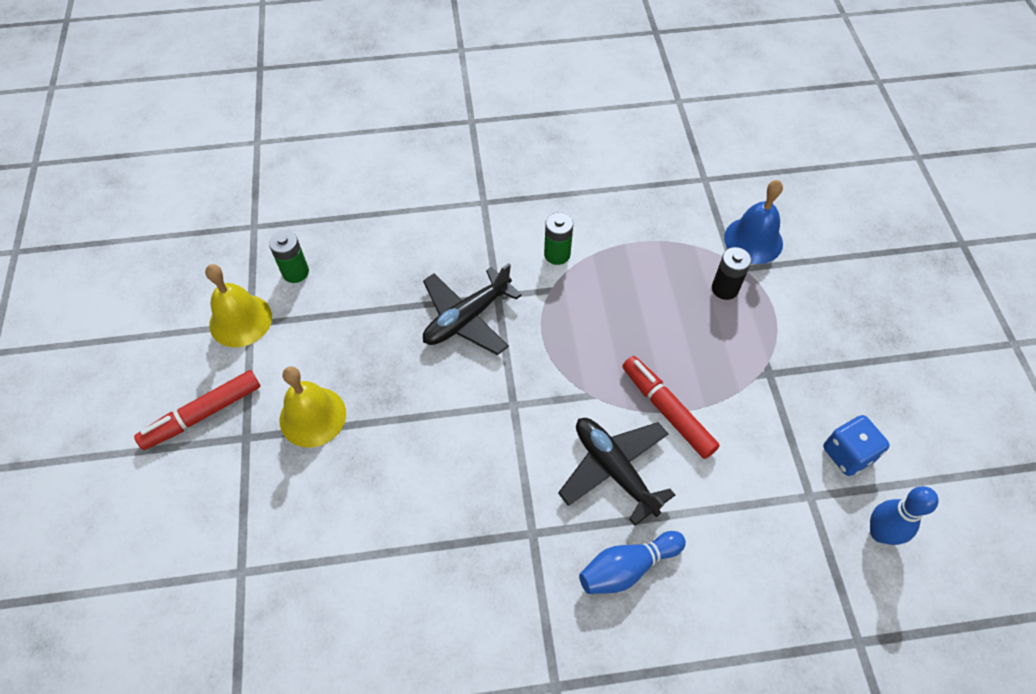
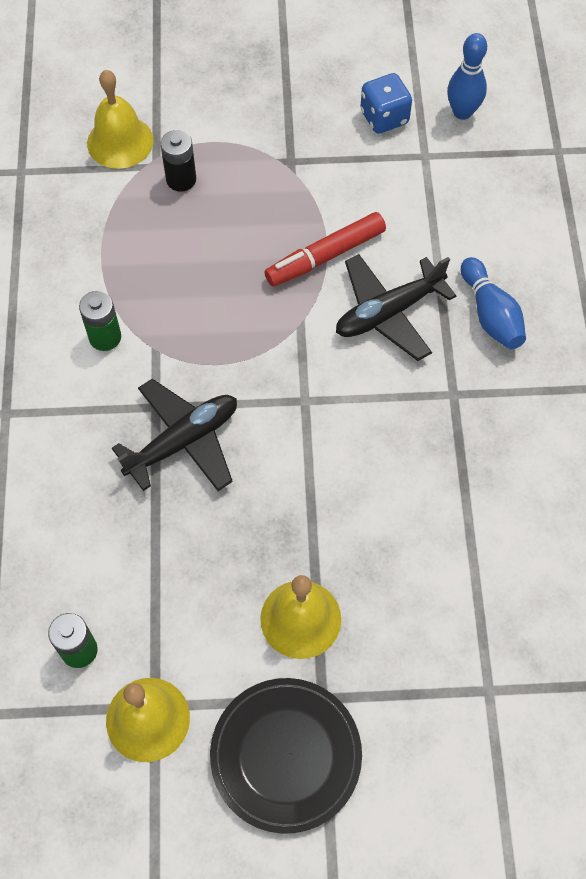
camera: 85 degrees left, 5 degrees up
(202, 414) = (286, 755): red marker -> black plate
(467, 318) = (183, 441): black plane -> black plane turned 90 degrees counterclockwise
(753, 240) = (120, 141): blue bell -> yellow bell

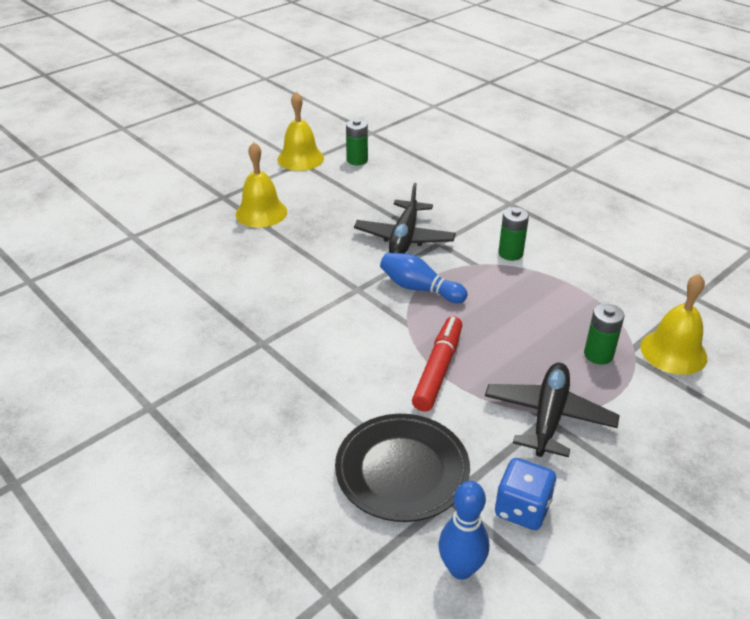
camera: 140 degrees right, 25 degrees down
(181, 179) = (598, 355): black battery -> green battery
(286, 755) = (223, 176): black plate -> black plate (402, 471)
(388, 312) = (354, 362): black plane -> black plane (548, 417)
(490, 314) = (276, 405): blue bowling pin -> blue bowling pin (419, 288)

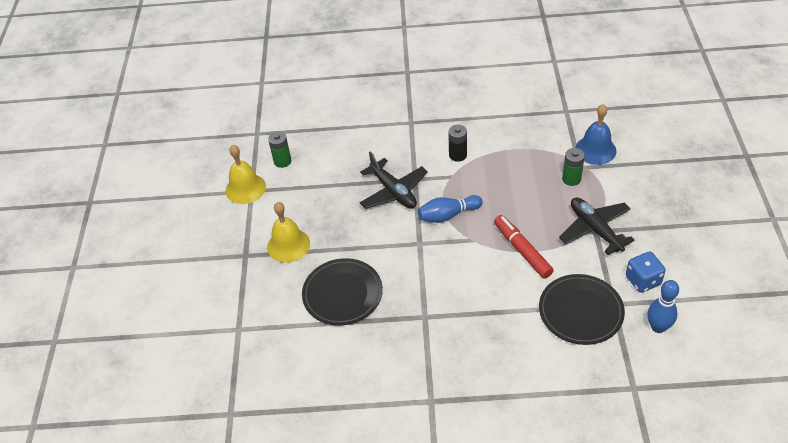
camera: 45 degrees left, 10 degrees up
(235, 274) = (342, 294): none -> black plate
(510, 253) = (458, 155): green battery -> black battery
(673, 352) = (595, 150): yellow bell -> blue bell

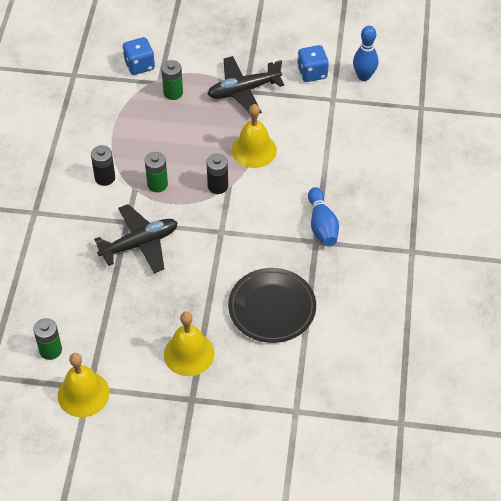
camera: 85 degrees left, 5 degrees up
(448, 215) = (190, 201): blue bowling pin -> blue bowling pin (322, 225)
(460, 190) = (157, 184): none -> green battery
(470, 231) = (217, 186): none -> black battery
(522, 250) = (254, 150): red marker -> yellow bell
(580, 312) = (336, 123): black plate -> none
(595, 150) = (139, 65): blue bell -> blue dice

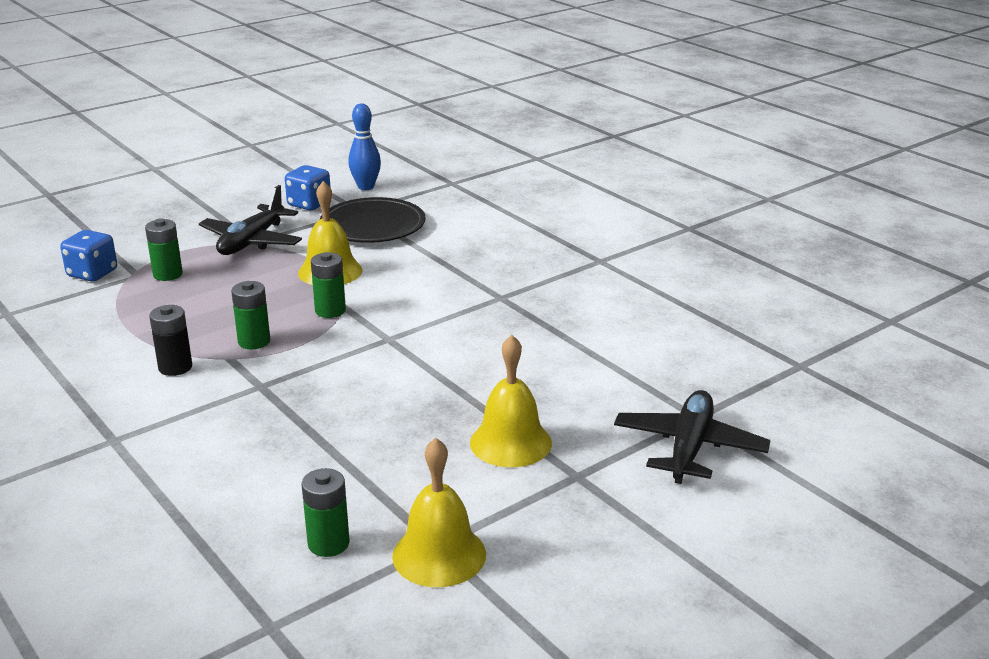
camera: 45 degrees left, 25 degrees down
(139, 244) = (305, 393): black plane -> black plane (689, 447)
(217, 186) = (330, 311): black battery -> green battery
(272, 308) = (539, 360): black plate -> black plate (373, 226)
(322, 225) = (488, 284): blue bowling pin -> none

